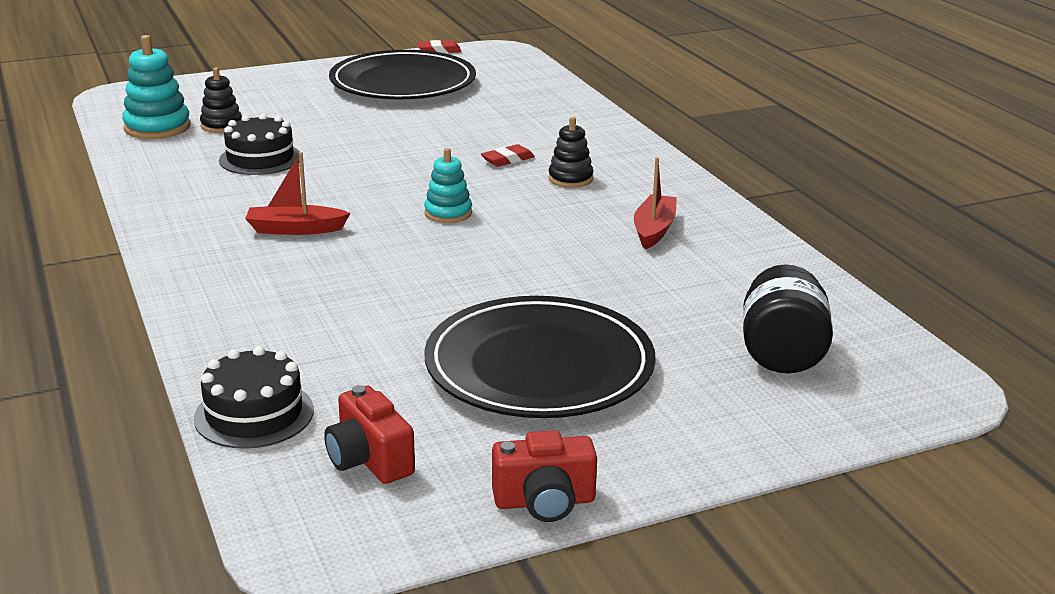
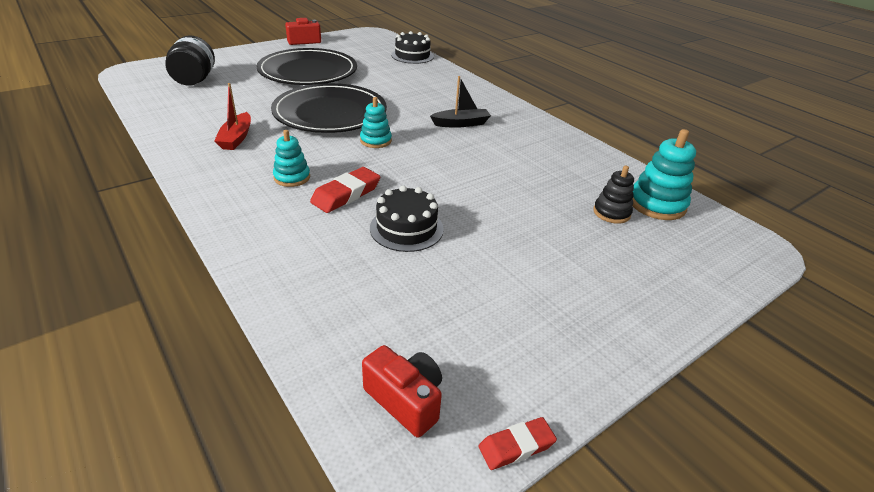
camera: 165 degrees right, 10 degrees up
(260, 159) = (538, 177): black cake -> black cake (406, 228)
(295, 229) = (461, 123): red boat -> black boat
(369, 460) = (364, 47): red camera -> red camera (405, 400)
(403, 83) = (506, 318): black plate -> black plate (330, 113)
(507, 160) = (346, 194): red eraser -> red eraser, size x1.58
(570, 179) = (292, 177): black stacking toy -> turquoise stacking toy

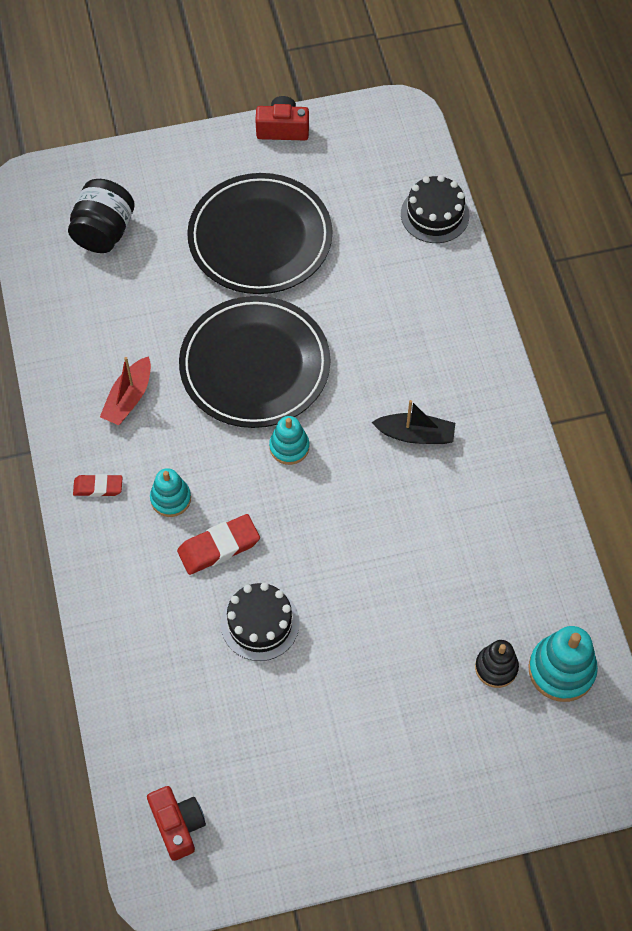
camera: 25 degrees right, 25 degrees up
(516, 446) = (240, 893): red eraser -> red eraser (98, 487)

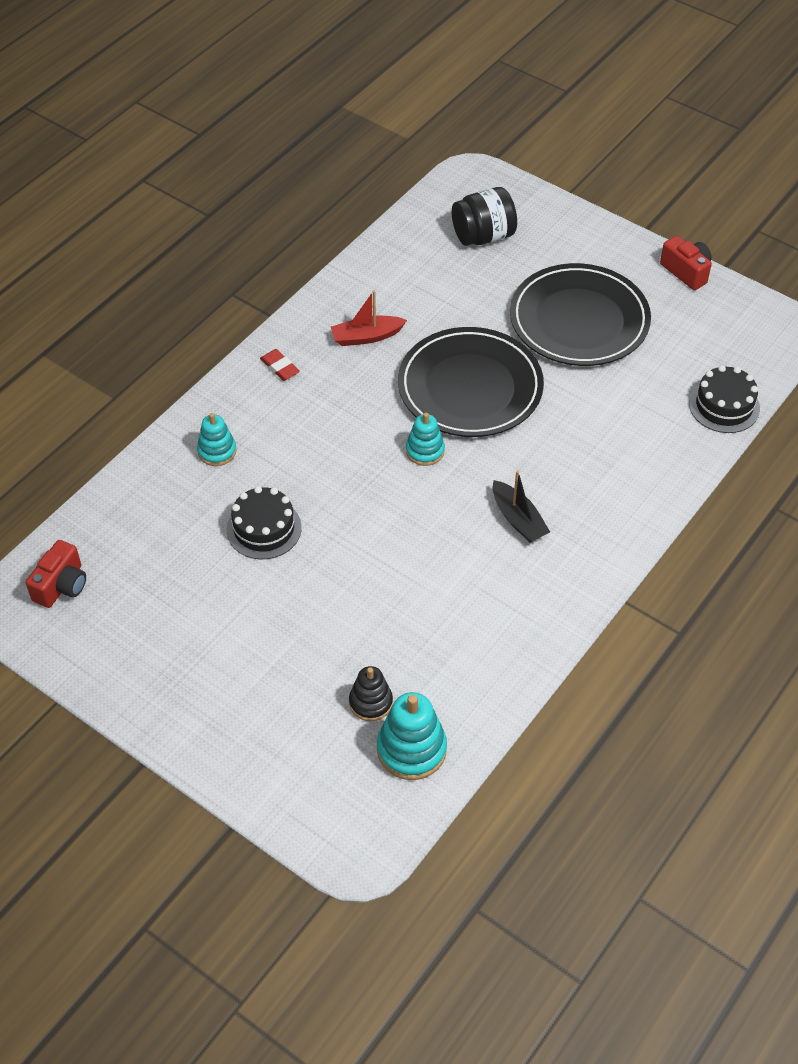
camera: 50 degrees right, 10 degrees down
(170, 499) = (312, 412): turquoise stacking toy -> turquoise stacking toy (217, 451)
(219, 547) = (301, 464): red eraser -> none

